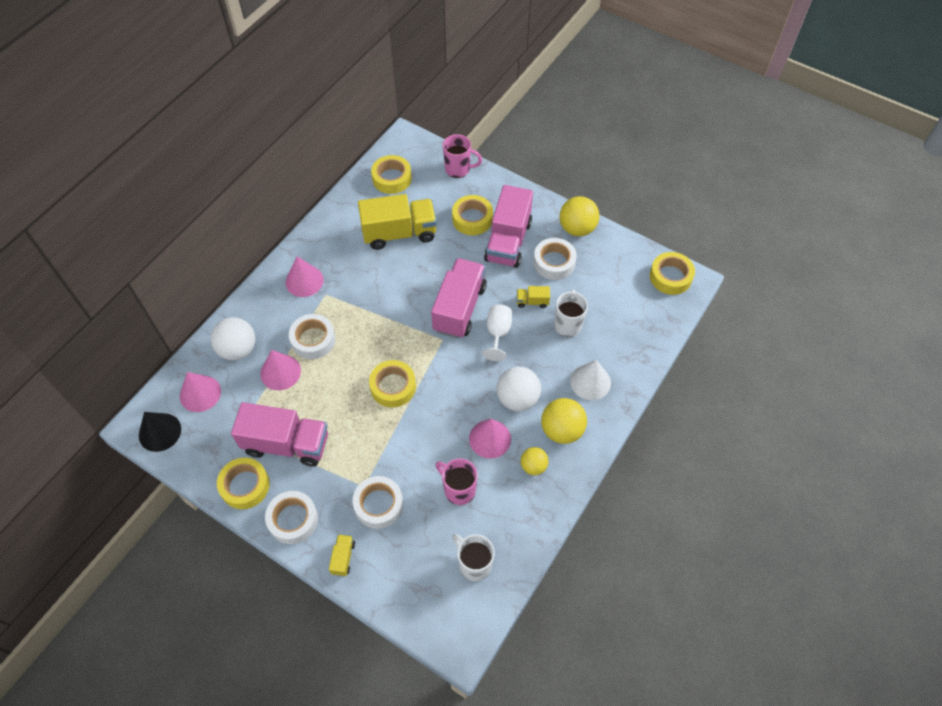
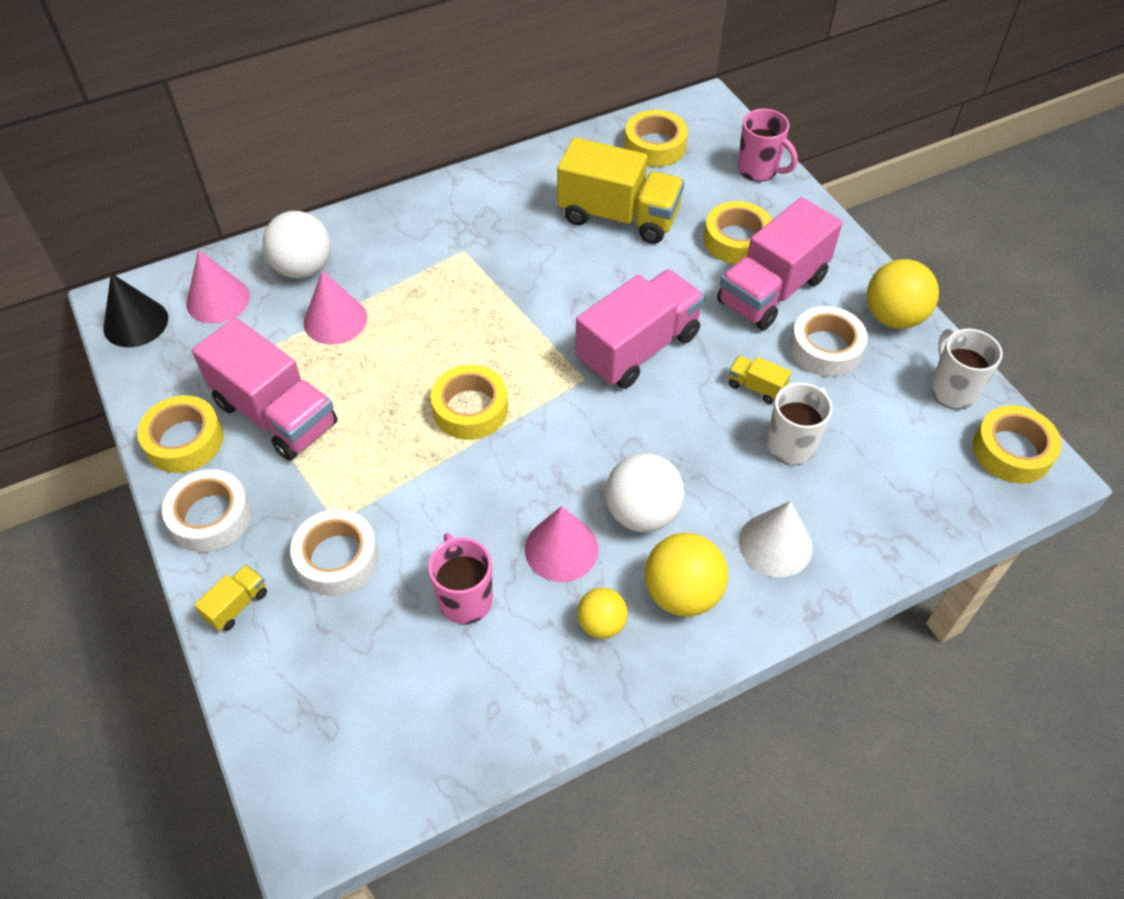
camera: 30 degrees right, 5 degrees down
(304, 281) = (448, 222): pink cone -> none
(313, 340) = (406, 299): white tape -> none
(474, 564) = (412, 721): white mug -> white mug (952, 390)
(498, 333) = (673, 407): white goblet -> none

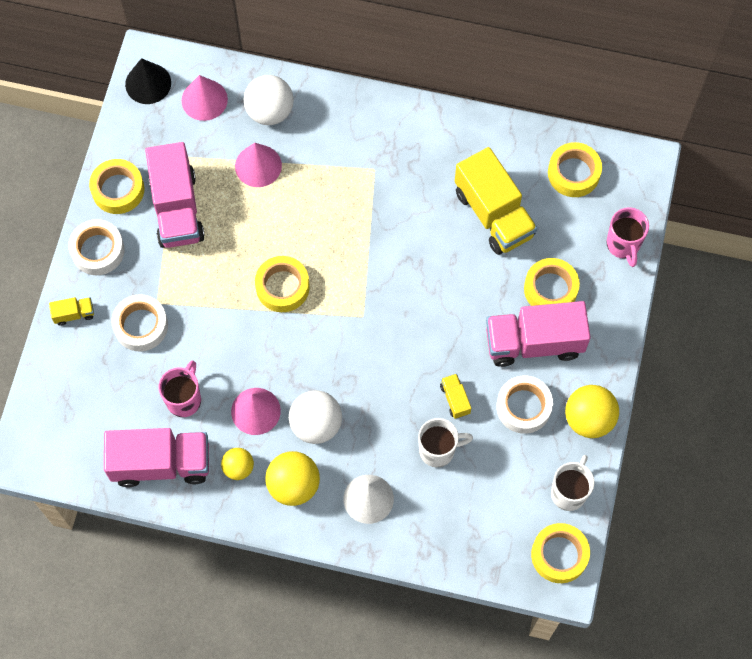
camera: 40 degrees right, 15 degrees up
(638, 348) = (413, 320): pink truck -> pink truck (161, 463)

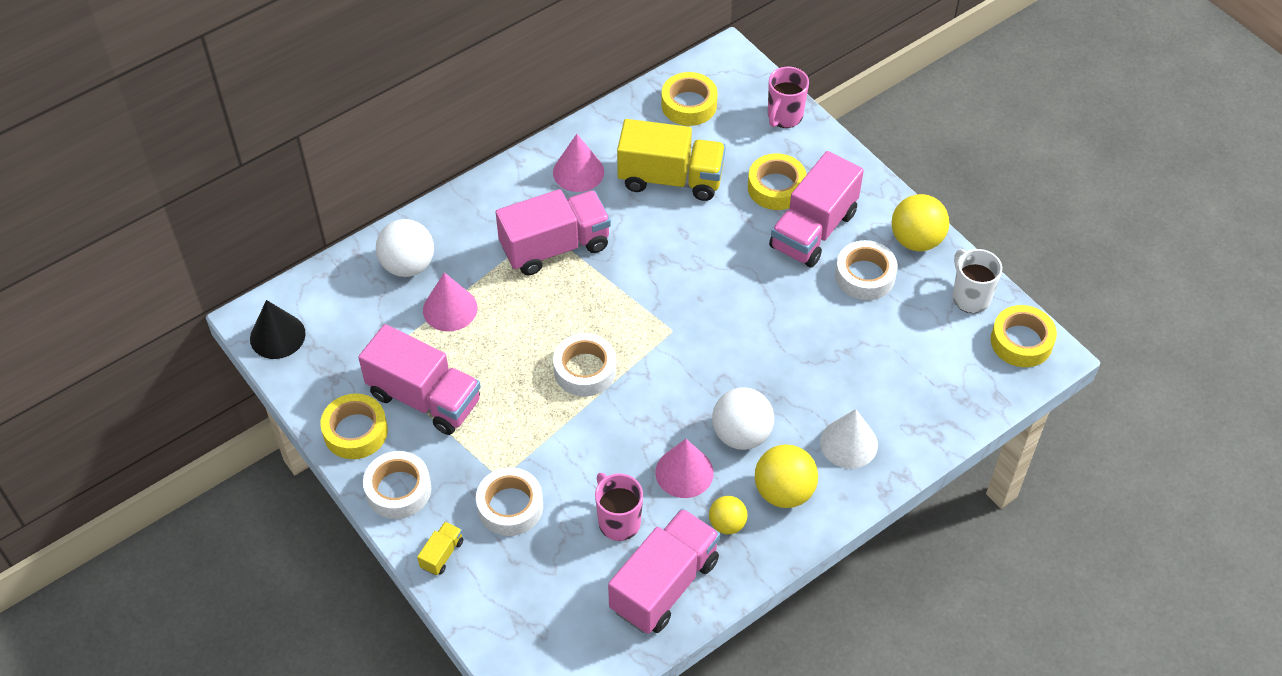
camera: 50 degrees left, 15 degrees down
(204, 100) = (342, 305): pink cone -> pink cone (578, 172)
(282, 287) = (585, 370): yellow tape -> white tape
(366, 188) = (555, 246): none -> pink truck
(438, 450) = (849, 361): white mug -> none
(455, 399) = (813, 318): yellow truck -> none
(623, 245) = (784, 117): pink mug -> pink mug turned 90 degrees clockwise

